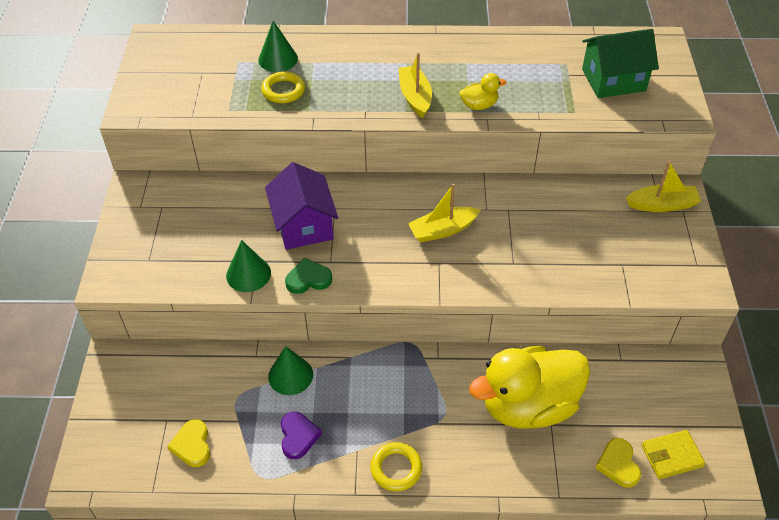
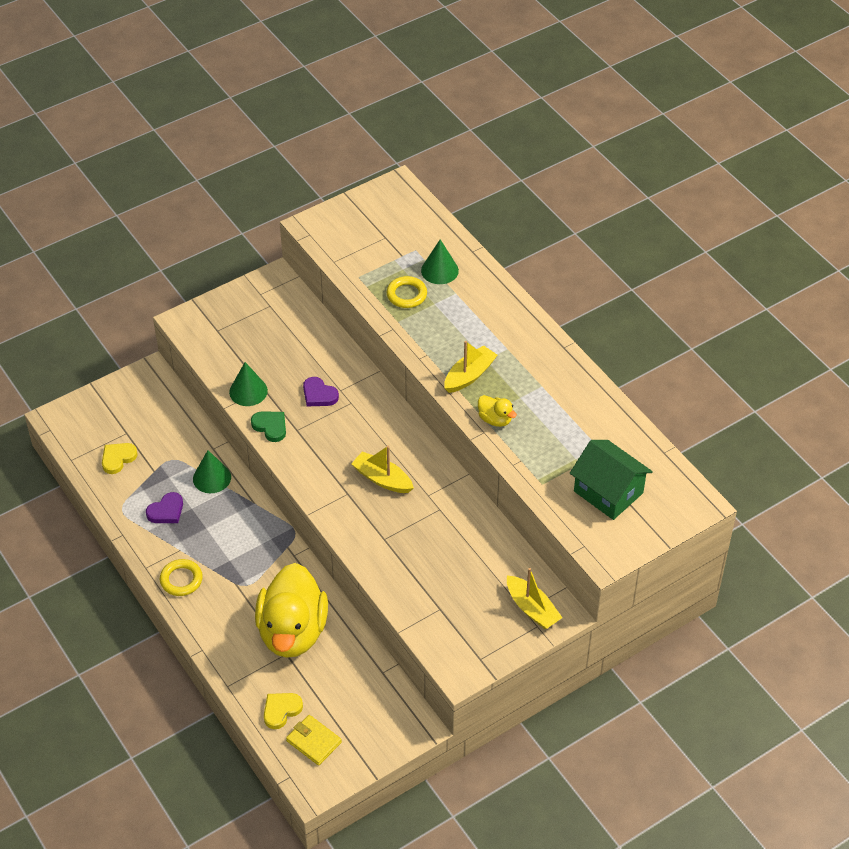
camera: 55 degrees right, 0 degrees up
(304, 225) = (319, 395): purple house -> purple heart
(528, 405) = (292, 631): yellow duck -> yellow duck turned 120 degrees counterclockwise

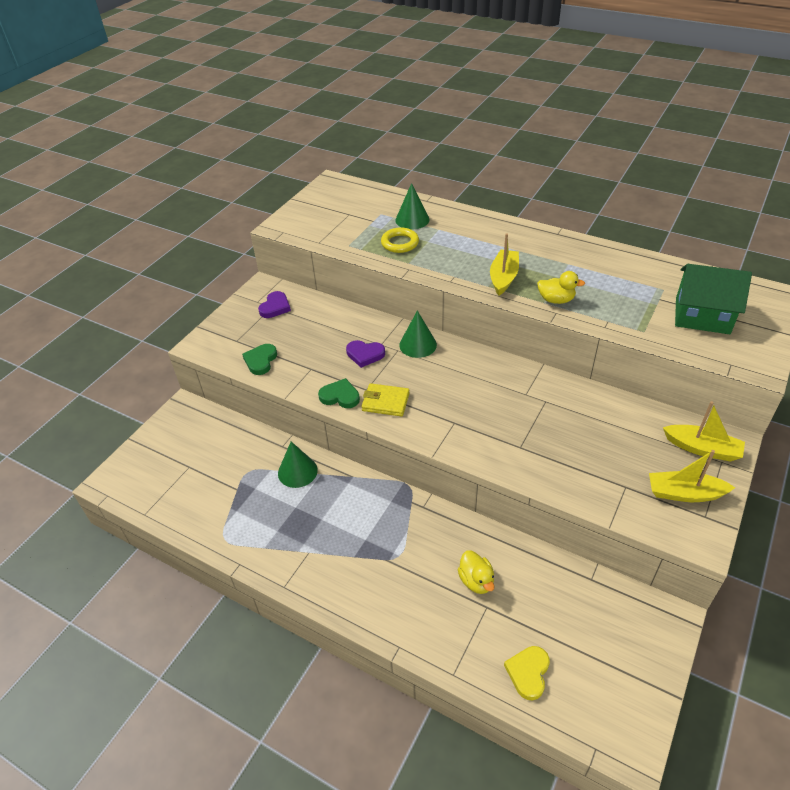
camera: 25 degrees left, 5 degrees down
(118, 458) = (193, 493): yellow heart -> none
(166, 511) = (272, 520): purple heart -> purple heart (275, 307)
(181, 580) = (329, 581): yellow ring -> none
(226, 361) = (260, 361): none -> green heart
(248, 391) = (298, 376): green cone -> green cone (418, 345)
(292, 631) = (476, 581): yellow duck -> yellow duck, size x0.42
(313, 742) = (587, 691): yellow wallet -> yellow wallet (385, 402)
(382, 479) = (475, 397): yellow boat -> yellow boat (684, 493)

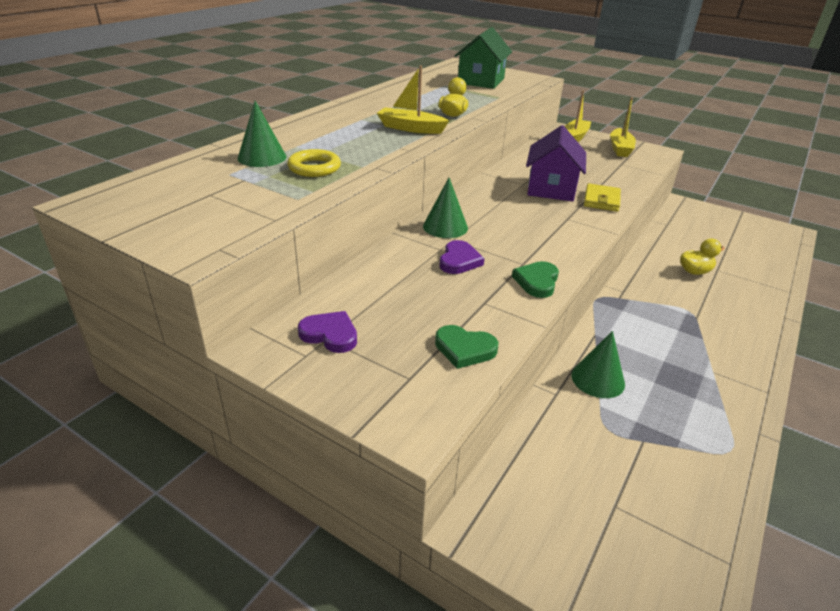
camera: 90 degrees left, 10 degrees down
(385, 402) = (543, 252): yellow wallet -> yellow wallet (601, 200)
(522, 415) = (551, 188): none -> purple house
(528, 673) = (764, 259): yellow heart -> none

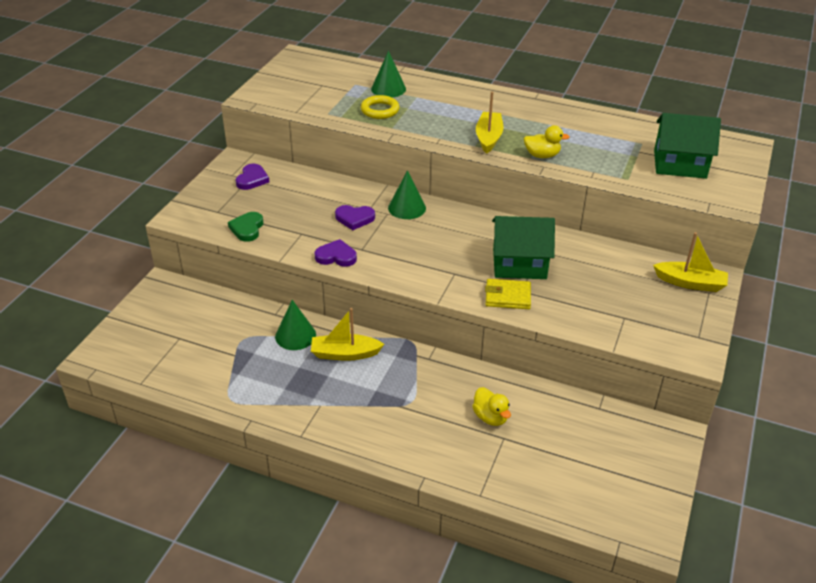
camera: 80 degrees right, 5 degrees up
(537, 282) = (336, 256): green heart -> purple heart
(551, 188) = (519, 263): purple house -> green house
(620, 149) = (678, 320): yellow boat -> yellow boat (345, 354)

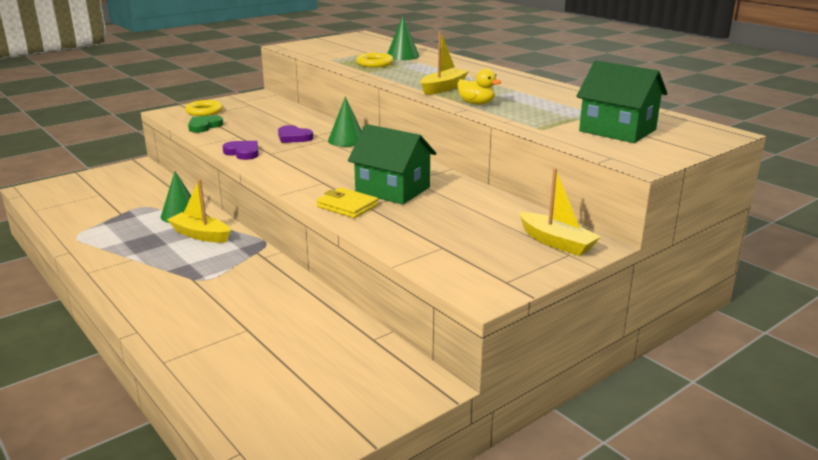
camera: 30 degrees right, 15 degrees down
(215, 204) = (204, 111): none -> yellow ring
(252, 179) = (252, 105): purple heart -> none
(490, 417) = (257, 311): yellow duck -> none

